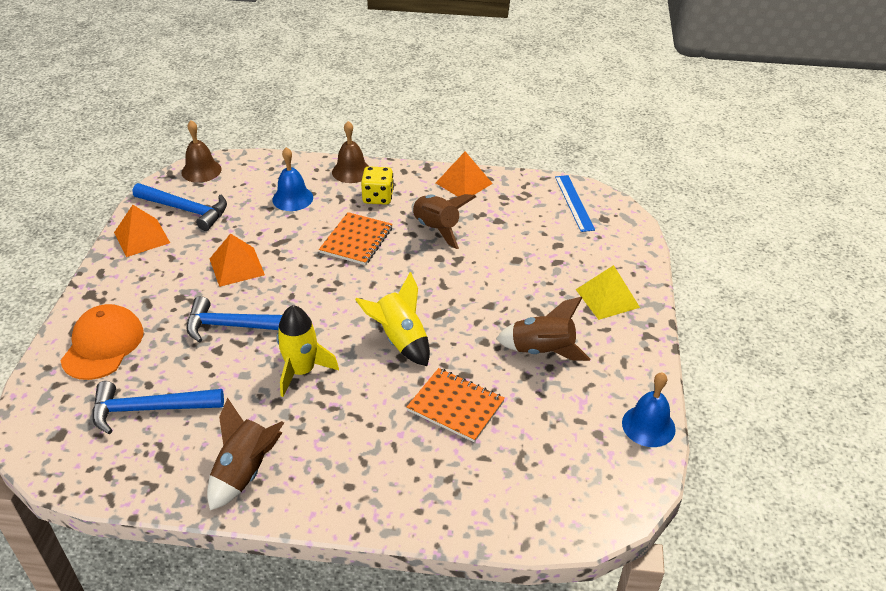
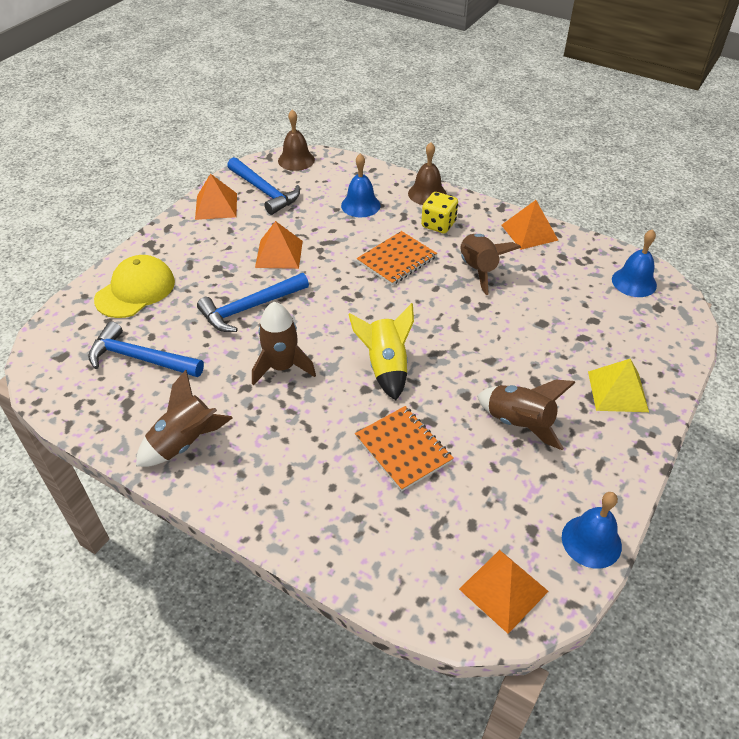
camera: 25 degrees right, 5 degrees up
(103, 345) = (135, 290): orange cap -> yellow cap
(237, 326) = (250, 308): blue hammer -> blue hammer turned 60 degrees counterclockwise
(302, 371) = (282, 367): yellow rocket -> brown rocket
(574, 203) = (634, 282): blue ruler -> blue bell
(601, 490) = (503, 590): none -> orange pyramid

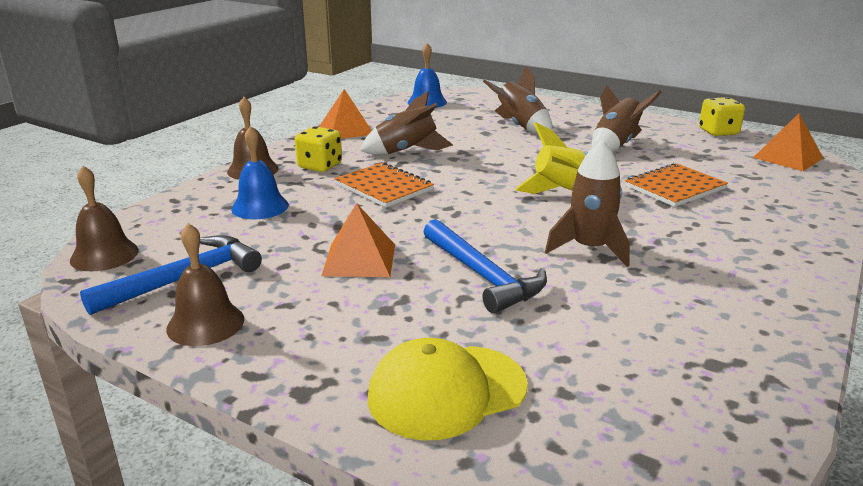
camera: 90 degrees left, 20 degrees down
(135, 290) = (447, 391): yellow cap -> yellow cap turned 60 degrees counterclockwise
(140, 358) = (617, 363): blue hammer -> none
(184, 442) = (752, 306): brown rocket -> brown rocket (520, 126)
(216, 206) = (205, 323): orange pyramid -> brown bell
(591, 541) = (718, 132): blue bell -> yellow dice
(618, 391) = (562, 115): yellow pyramid -> none

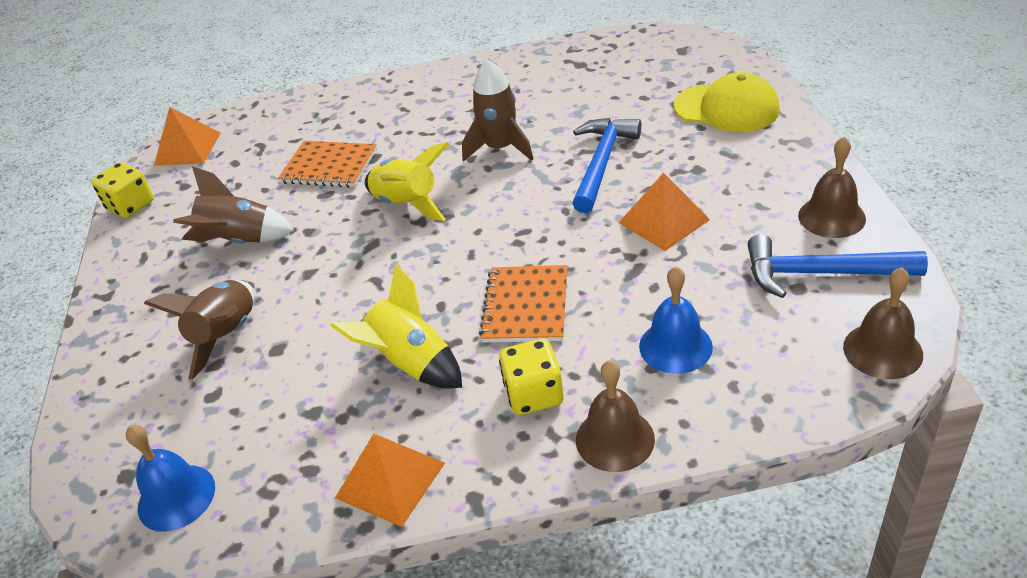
camera: 125 degrees left, 15 degrees up
(406, 151) = (411, 363): brown rocket -> yellow rocket

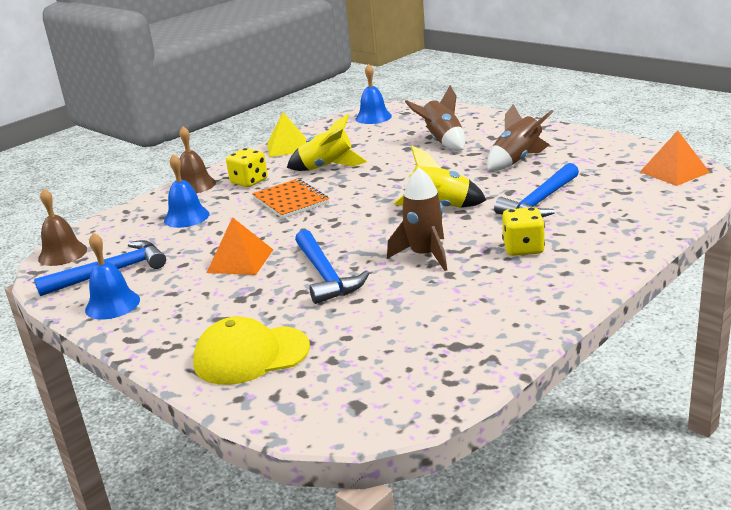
camera: 140 degrees right, 15 degrees down
(131, 206) = (628, 145): yellow dice -> yellow dice (523, 248)
(329, 166) = (540, 202): orange notebook -> blue hammer
(390, 480) = (287, 147): orange pyramid -> yellow pyramid
(831, 217) = (112, 304): brown bell -> blue bell

